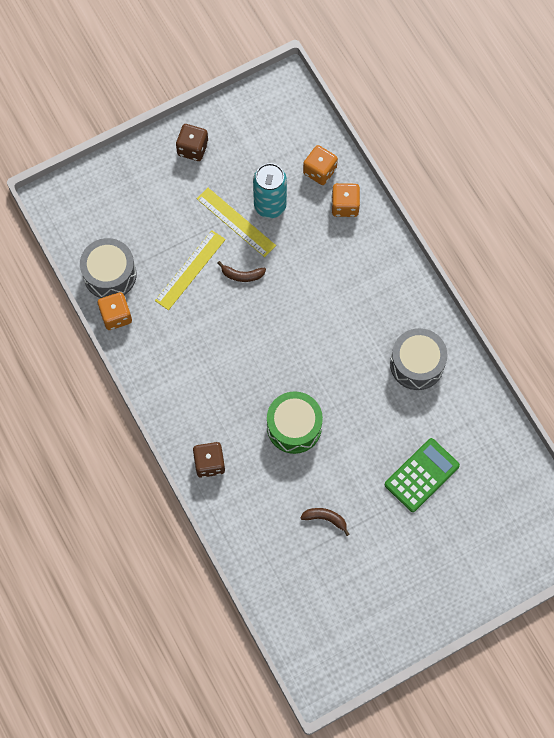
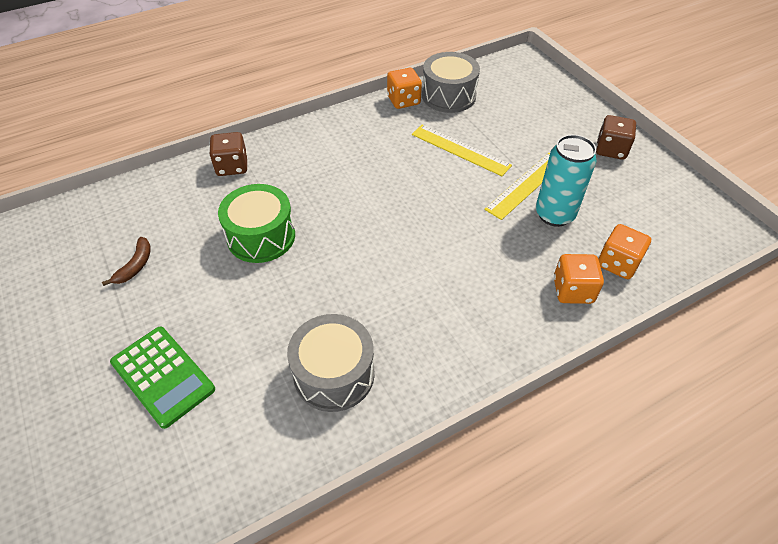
camera: 90 degrees right, 20 degrees down
(242, 275) = (458, 190): brown banana -> none

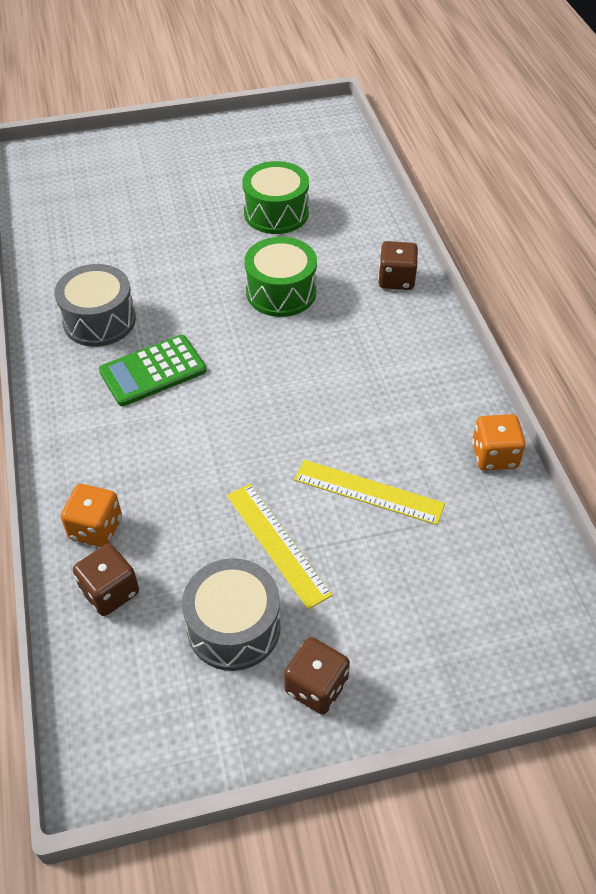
camera: 105 degrees right, 0 degrees up
(135, 266) = (276, 213): brown banana -> green drum
(162, 376) = (151, 226): green calculator -> green calculator (153, 371)
(448, 96) = (497, 512): grey drum -> grey drum (234, 627)
(460, 150) = (368, 491): yellow ruler -> yellow ruler turned 60 degrees clockwise
(554, 214) = (214, 556): turquoise can -> none
(617, 263) = (110, 591): orange dice -> brown dice

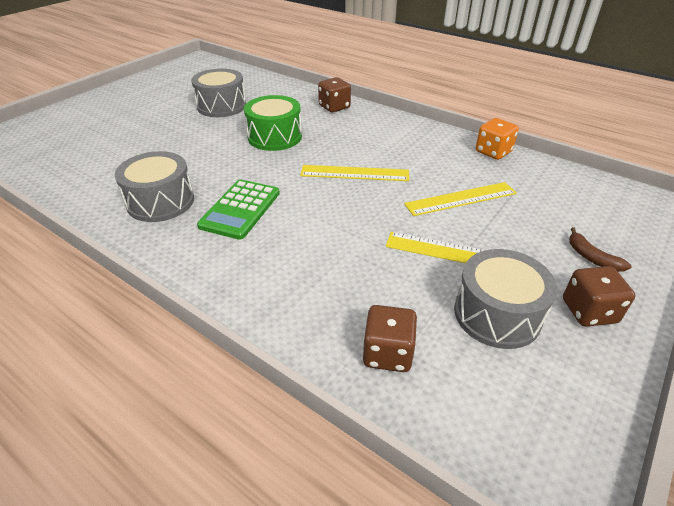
camera: 40 degrees left, 10 degrees down
(95, 528) = (321, 320): orange dice -> none
(276, 213) = (221, 106): green drum -> grey drum
(303, 391) = (354, 173): none -> yellow ruler
(403, 645) = (591, 257): none -> brown banana

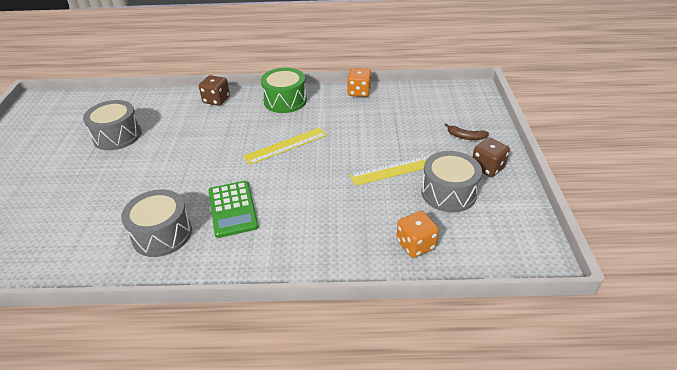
camera: 35 degrees left, 0 degrees up
(275, 137) = (195, 143): green drum -> green drum (285, 101)
(387, 353) = (415, 245): brown dice -> orange dice
(460, 198) = (369, 133): yellow ruler -> none

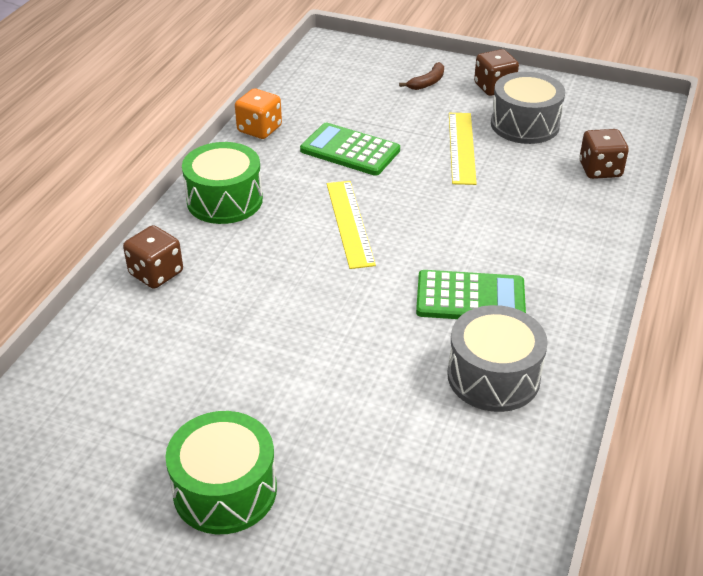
camera: 70 degrees left, 0 degrees up
(70, 162) = (225, 490): none -> green drum
(117, 136) = (178, 415): grey drum -> none
(360, 127) = (350, 150): none -> green calculator
(415, 245) = (600, 170): orange dice -> brown dice

